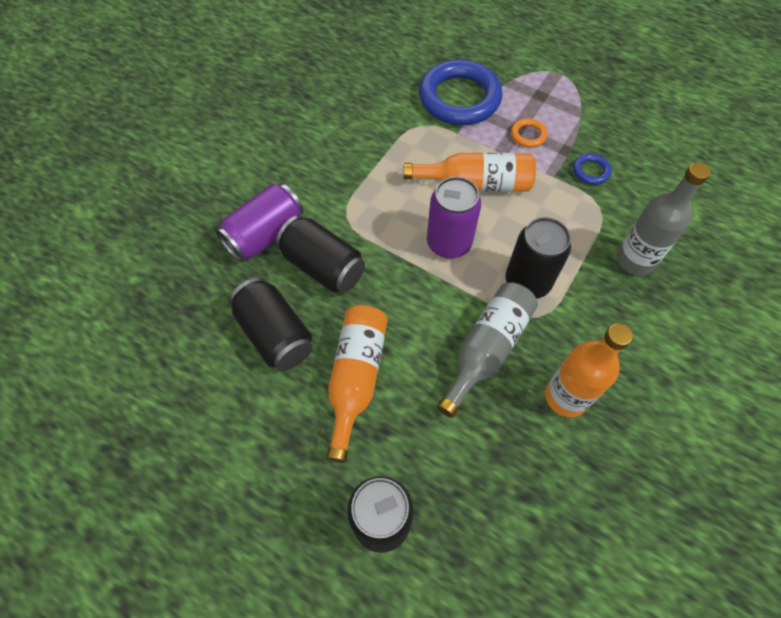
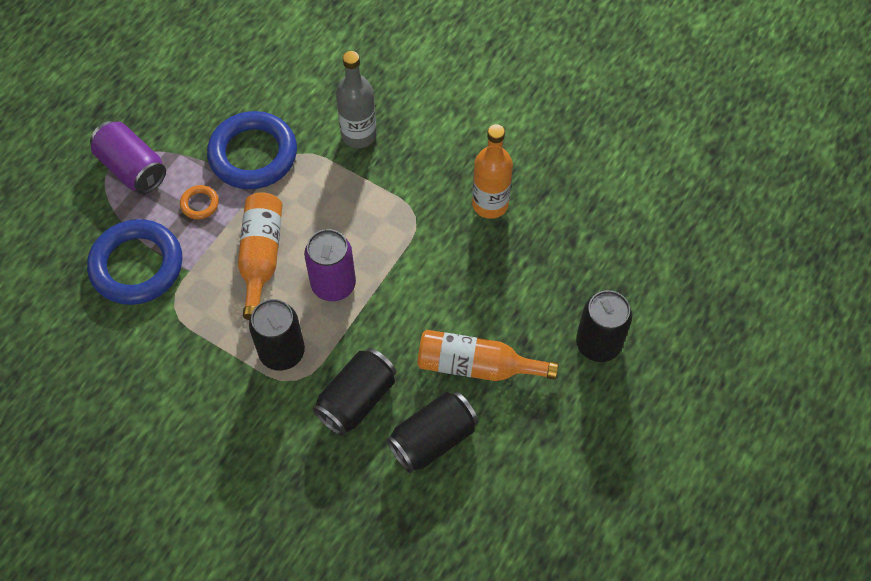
camera: 90 degrees left, 0 degrees up
(265, 235) = (314, 460): purple can -> purple can (132, 168)
(487, 349) = (447, 259): grey bottle -> none
(527, 282) = (379, 221): black can -> black can (282, 352)
(591, 171) = (253, 154): blue ring -> blue ring, size x2.36

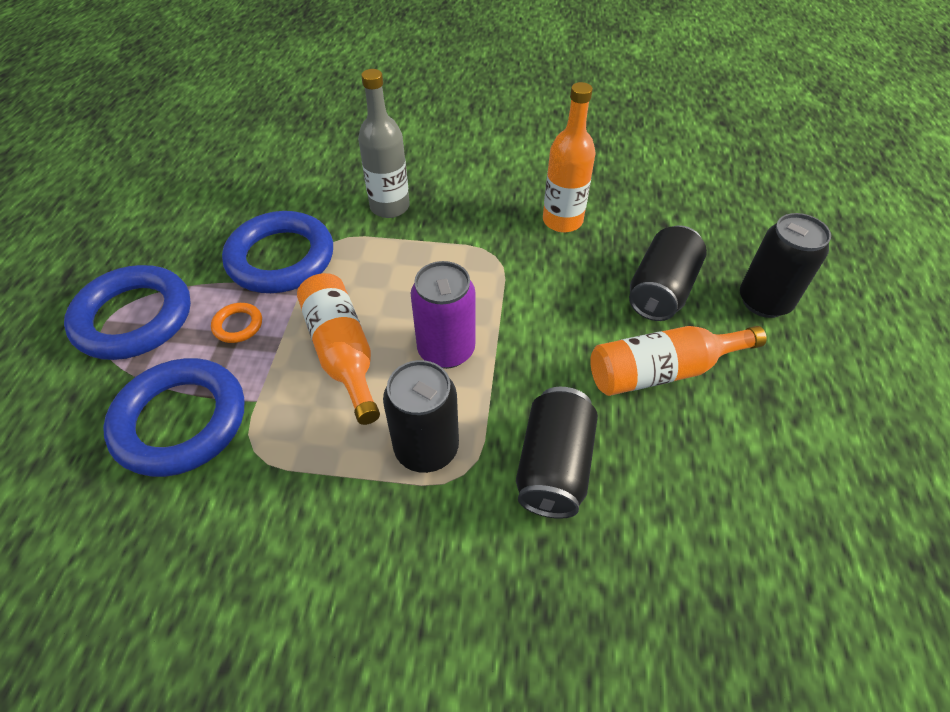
camera: 25 degrees left, 10 degrees down
(132, 168) = (134, 318): purple can -> blue ring
(432, 439) = (675, 473): black can -> black can (661, 290)

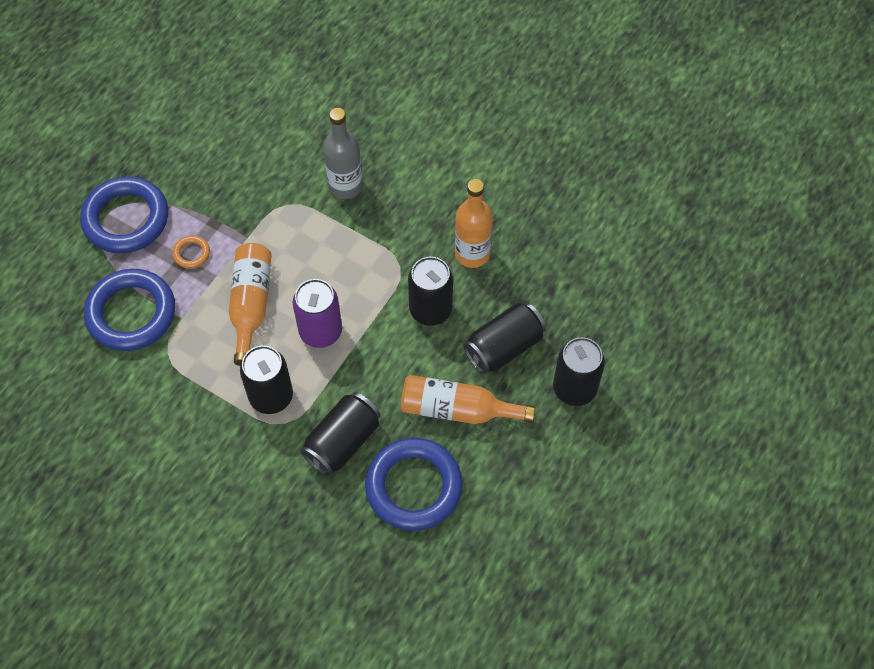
camera: 25 degrees right, 10 degrees up
(281, 258) = (243, 205): blue ring -> blue ring (414, 487)
(557, 283) = (430, 310): none -> black can

